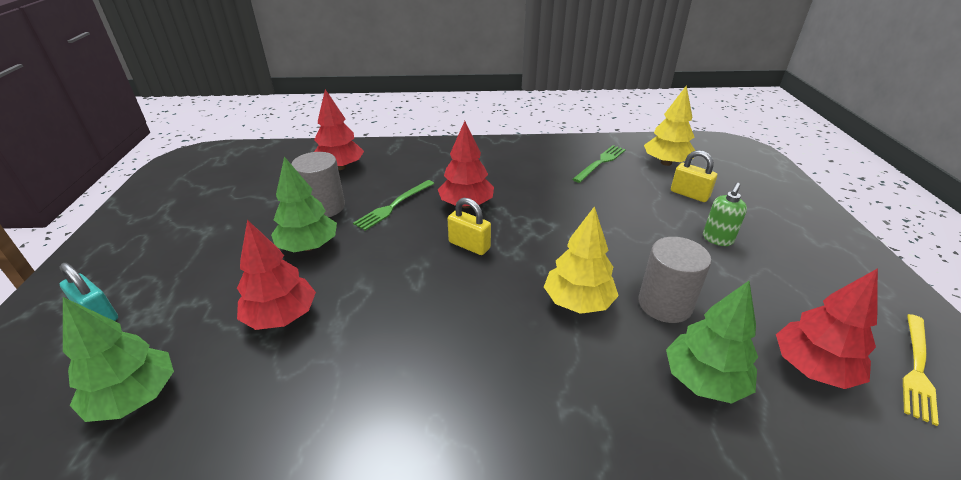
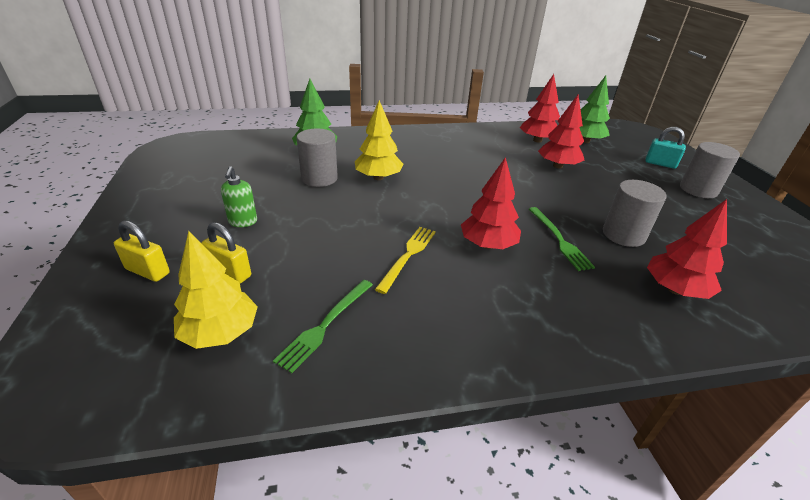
camera: 170 degrees right, 0 degrees up
(138, 258) = (698, 189): none -> grey cylinder
(308, 246) = (592, 201): green tree -> none
(394, 206) = (559, 240): green fork -> green fork turned 135 degrees clockwise
(469, 245) = (466, 207): yellow padlock -> yellow padlock (148, 271)
(717, 239) = (243, 222): green soap dispenser -> green soap dispenser turned 150 degrees clockwise
(812, 368) = (251, 156): red tree -> red tree (537, 140)
(917, 368) = (190, 157): yellow fork -> yellow fork (408, 256)

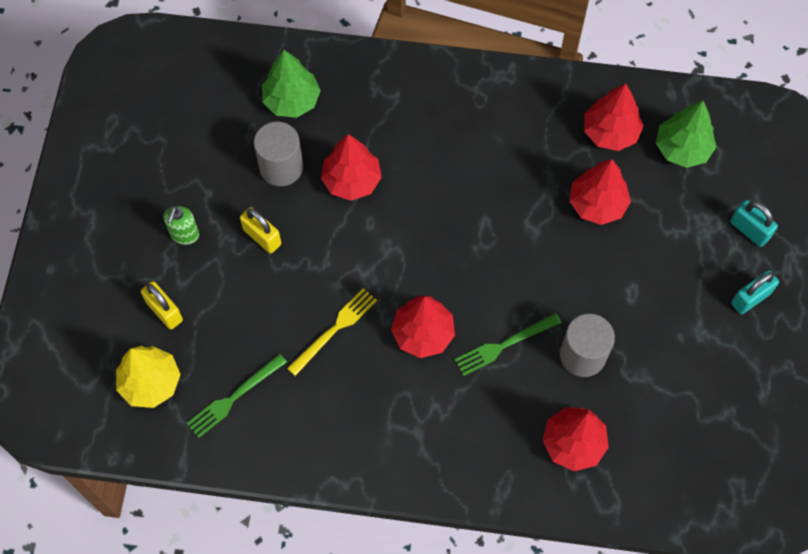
camera: 20 degrees right, 30 degrees up
(148, 271) = (94, 291): yellow padlock -> yellow padlock (262, 237)
(378, 177) = (351, 180): yellow tree -> red tree
(559, 240) = (504, 345): green fork -> green fork turned 60 degrees clockwise
(698, 189) = (750, 298): grey cylinder -> turquoise padlock

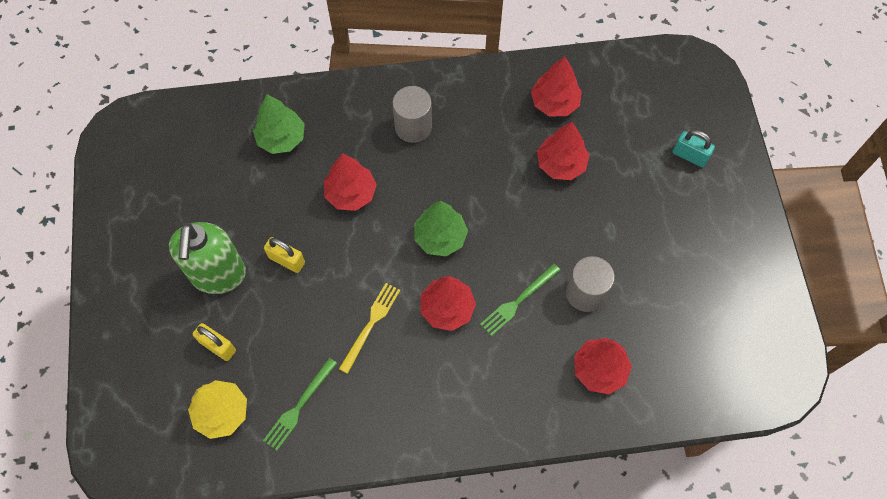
camera: 15 degrees left, 0 degrees up
(184, 234) = (218, 275): green soap dispenser -> green soap dispenser, size x2.12
(281, 167) = (287, 196): grey cylinder -> grey cylinder (413, 127)
(682, 148) = (616, 102): green tree -> green tree (440, 237)
(750, 298) = (707, 211): turquoise padlock -> none

